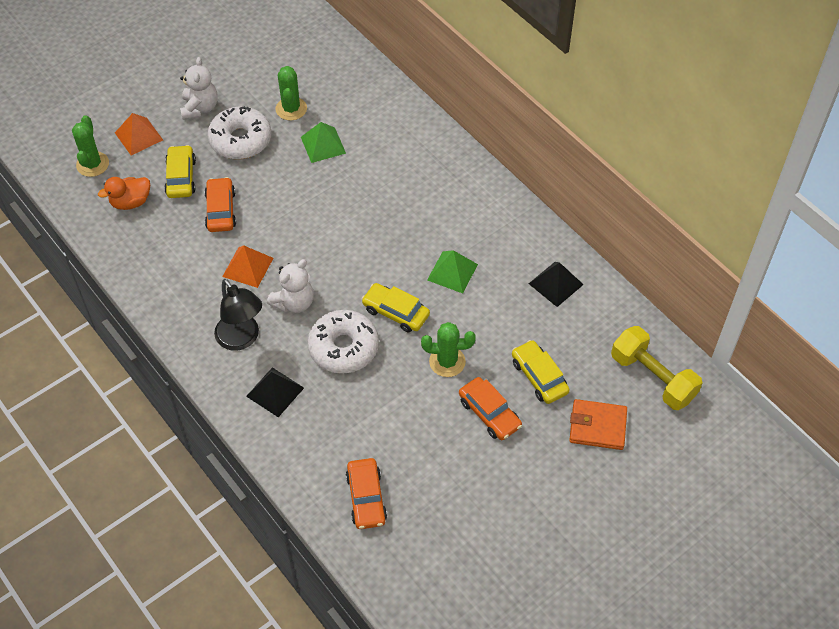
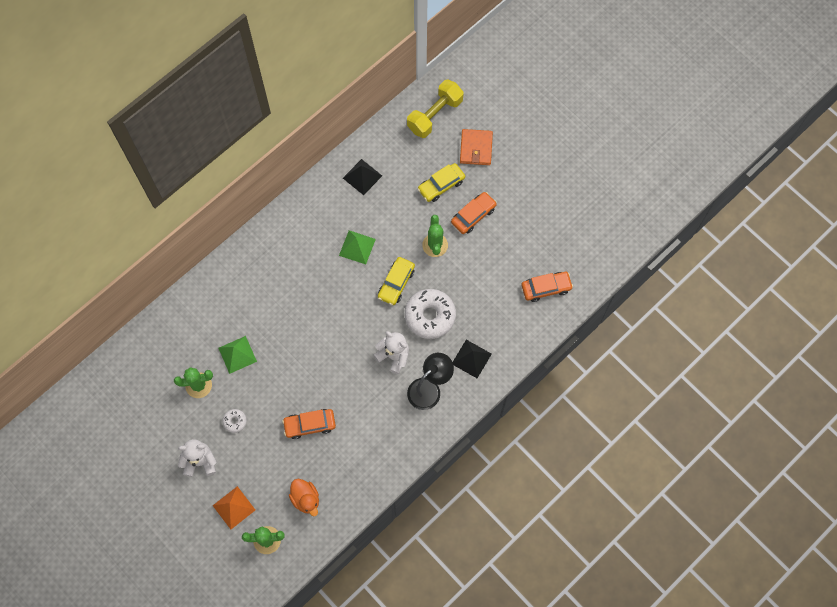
camera: 95 degrees left, 15 degrees up
(181, 177) = (277, 463): yellow car -> none
(240, 140) = (235, 421): white donut -> white donut, size x0.45
(248, 267) = (363, 395): orange pyramid -> none

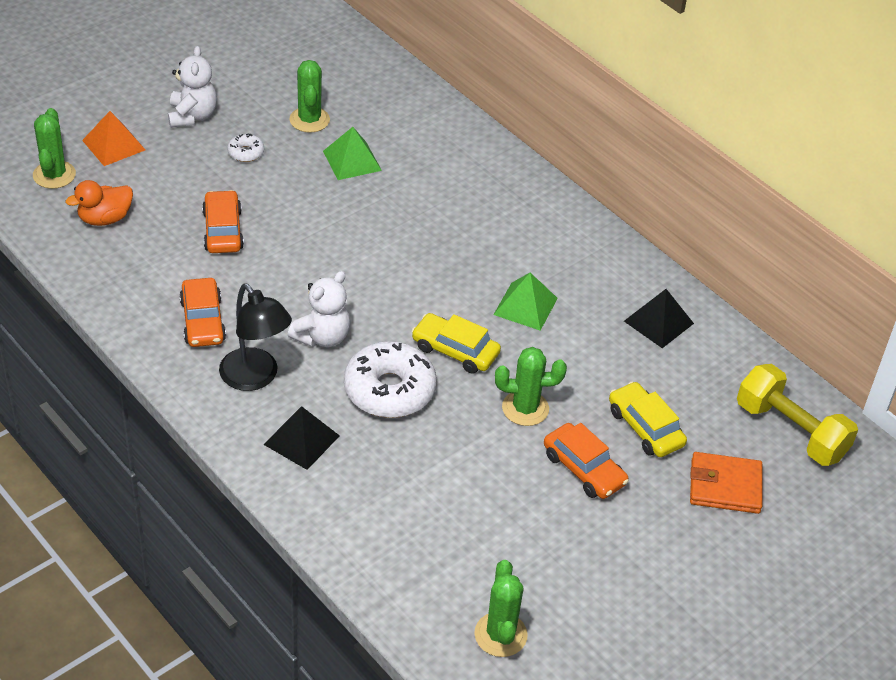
camera: 90 degrees right, 25 degrees down
(546, 288) = (428, 567): orange car -> orange car (203, 321)
(581, 252) = (500, 635): none -> green cactus

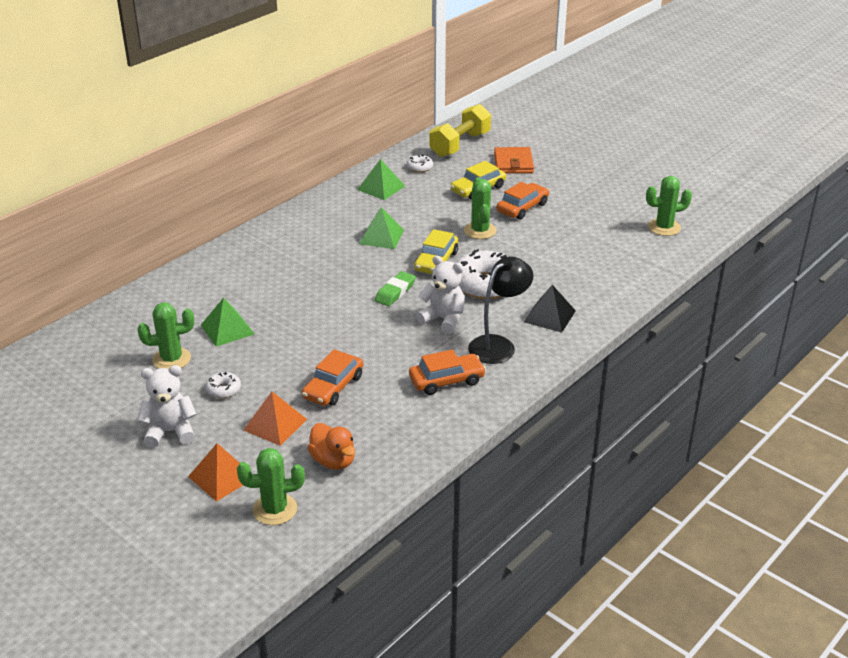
camera: 95 degrees left, 10 degrees down
(176, 184) = (275, 424): none -> orange pyramid
(223, 230) = (333, 387): orange car -> orange car turned 45 degrees counterclockwise
(392, 302) = (395, 292): none -> green eraser
(659, 322) = (381, 187): black pyramid -> green pyramid
(716, 372) = (419, 167): none -> white donut

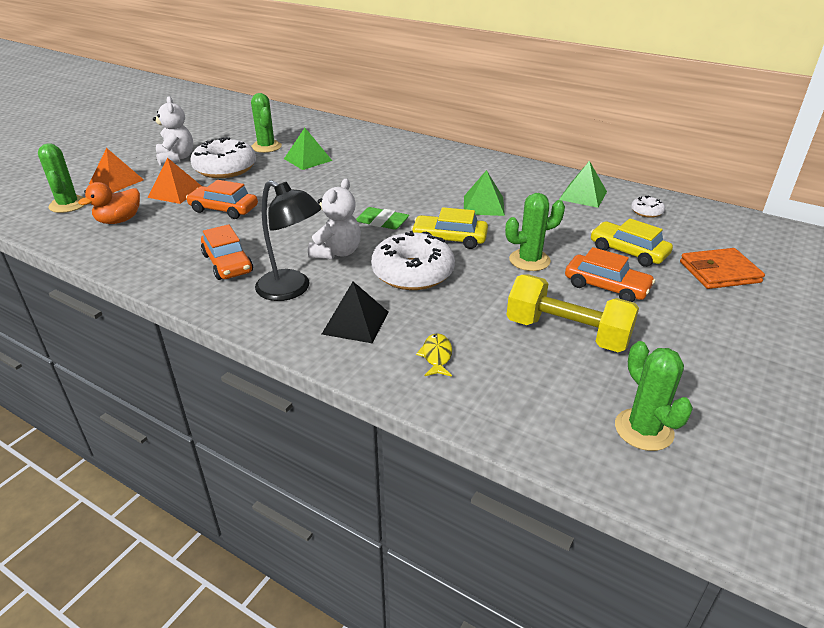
camera: 80 degrees right, 0 degrees up
(223, 390) = (225, 168): white donut -> white donut, size x2.20
(460, 145) = (729, 231): yellow dumbbell -> yellow dumbbell (567, 333)
(593, 286) = (436, 356): none -> yellow fish

